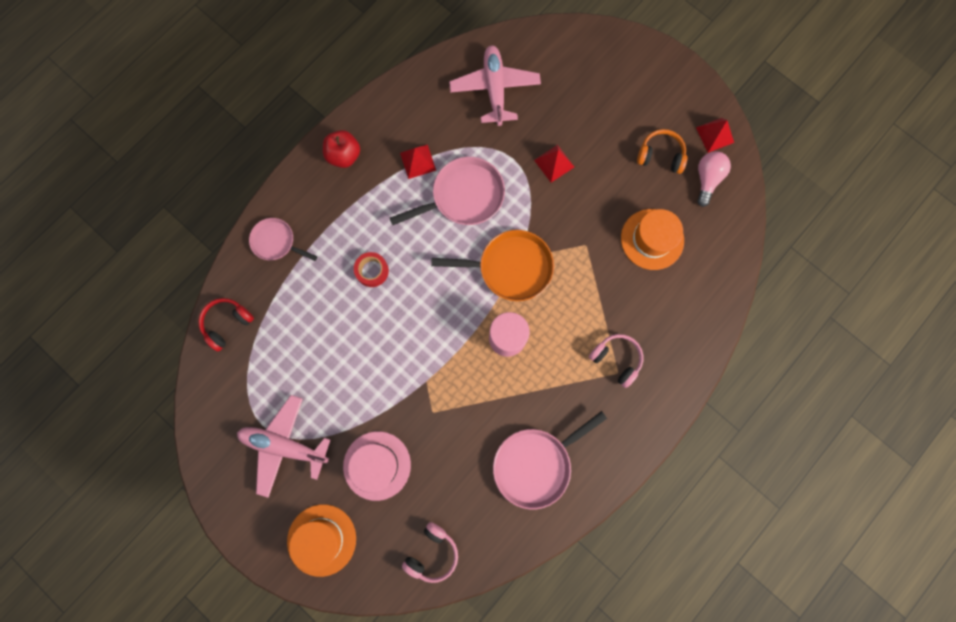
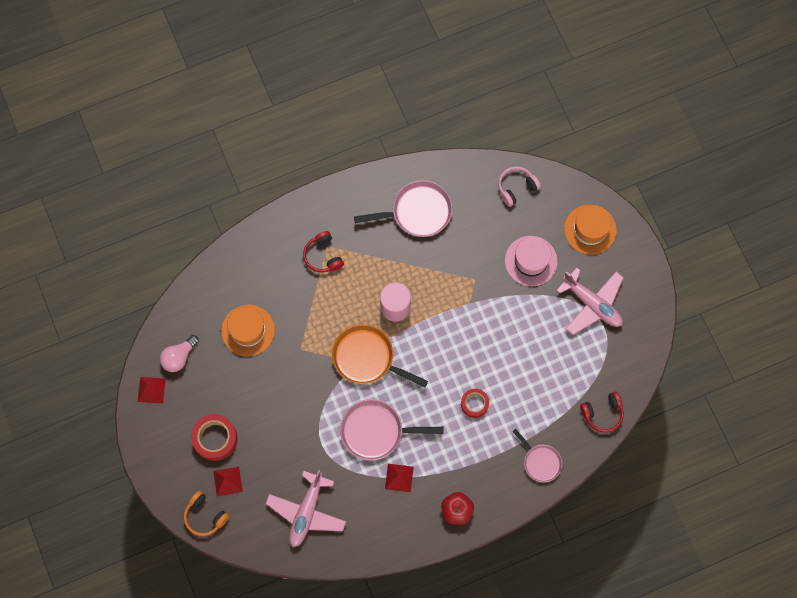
camera: 155 degrees left, 5 degrees down
(554, 163) = (291, 425): red pyramid -> red pyramid (228, 481)
(616, 359) = (323, 256): pink headphones -> red headphones
(623, 117) = (215, 438): none -> red tape
(660, 156) = (204, 392): orange headphones -> orange headphones (205, 516)

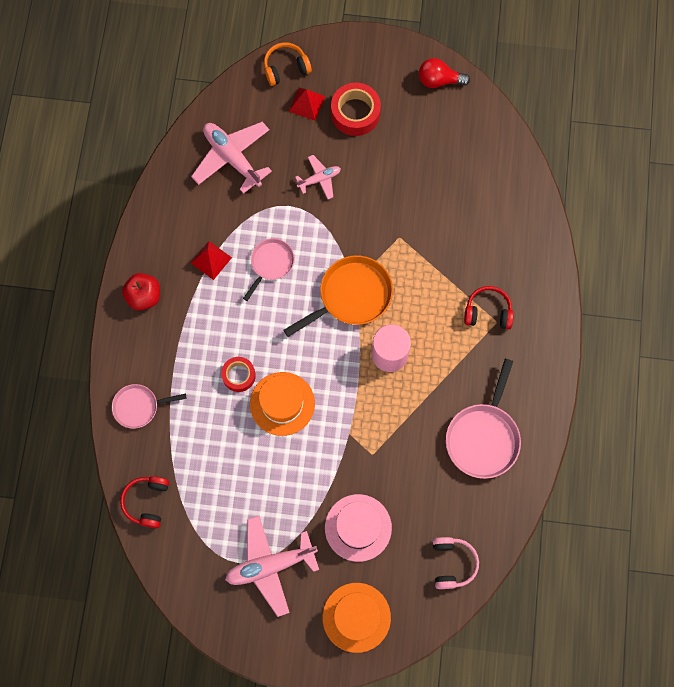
camera: 120 degrees right, 0 degrees up
(151, 390) = (439, 80): red pyramid -> red light bulb
(179, 357) = (458, 121): pink light bulb -> none
(248, 330) = (448, 197): orange hat -> orange hat (282, 403)
(287, 434) = (319, 179): none -> pink plane
(376, 431) = (271, 264): pink pan -> pink pan, size x0.61

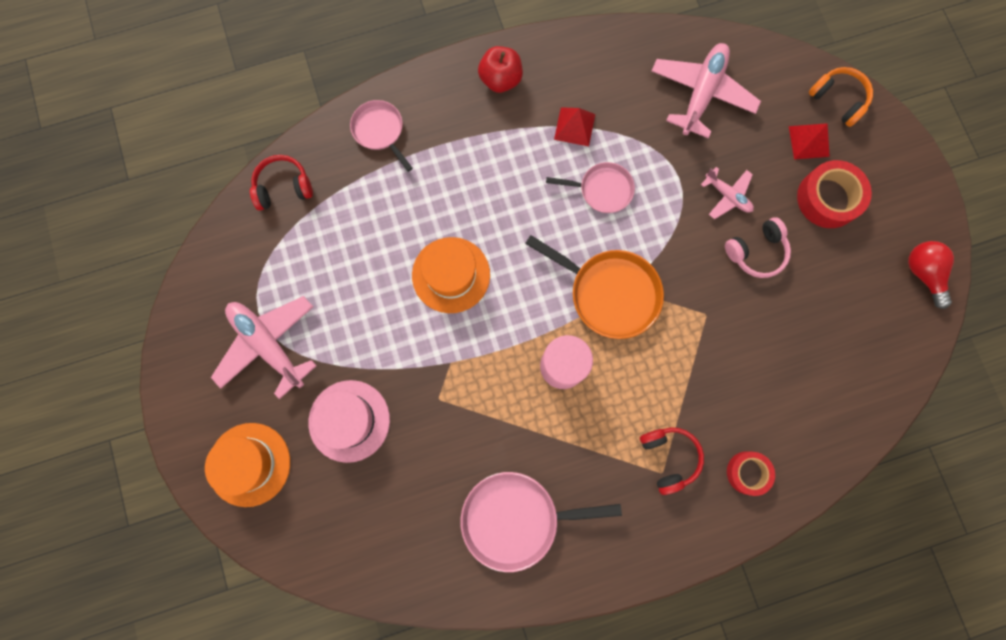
camera: 65 degrees right, 5 degrees up
(239, 375) = (460, 215): red tape -> red tape (747, 472)
(452, 563) = (353, 546): pink headphones -> pink headphones (756, 252)

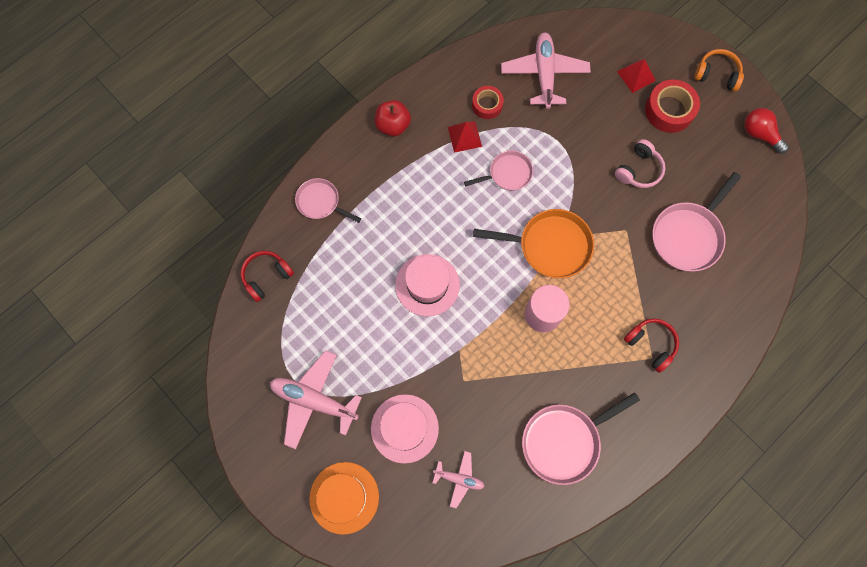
camera: 25 degrees left, 5 degrees down
(451, 275) = (427, 285): orange hat -> pink hat
(727, 196) = (598, 139): pink plane -> pink plane (459, 479)
(747, 472) = (711, 329): red tape -> red tape (487, 105)
(776, 353) = (688, 235): none -> pink pan
(838, 100) = (641, 38): orange headphones -> orange headphones (717, 75)

